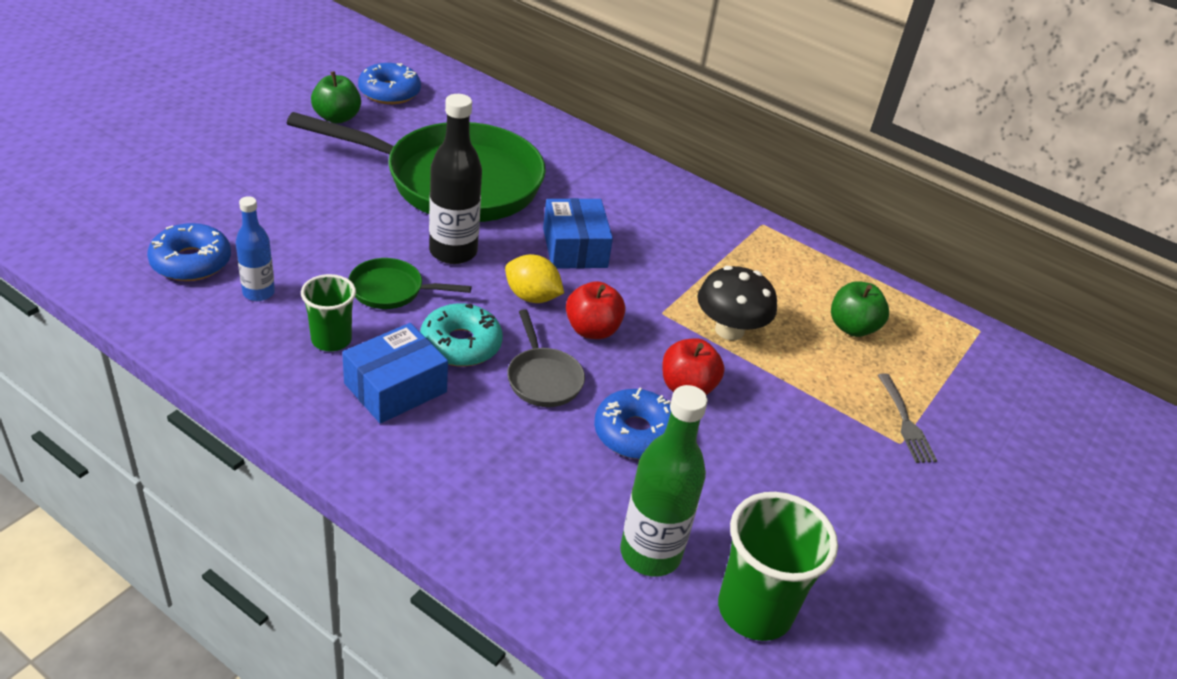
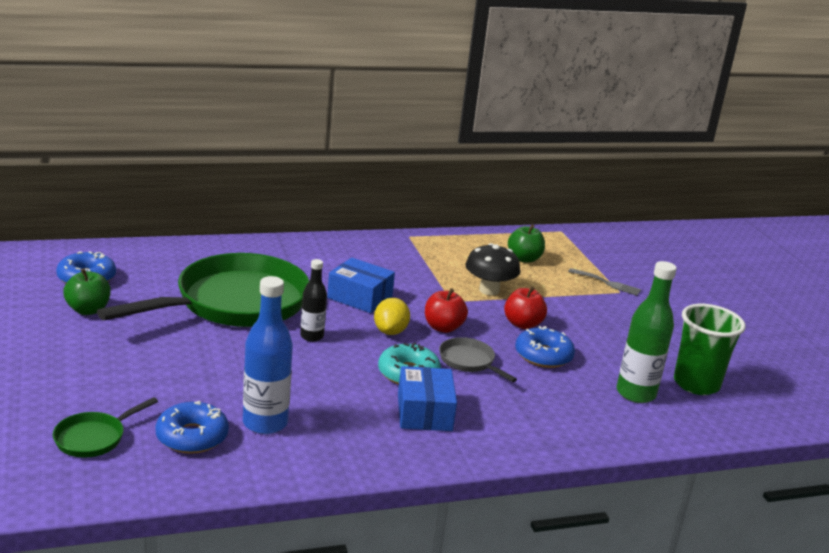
camera: 50 degrees left, 15 degrees down
(258, 292) = (265, 423): blue bottle -> blue bottle, size x1.66
(331, 340) = (351, 416): green cup -> none
(391, 290) = (325, 374): green pan -> green pan (93, 438)
(453, 252) = (312, 336): black bottle -> black bottle, size x0.60
(532, 297) = (390, 331): yellow lemon -> yellow lemon turned 60 degrees counterclockwise
(543, 378) = (469, 361): grey pan -> grey pan turned 150 degrees counterclockwise

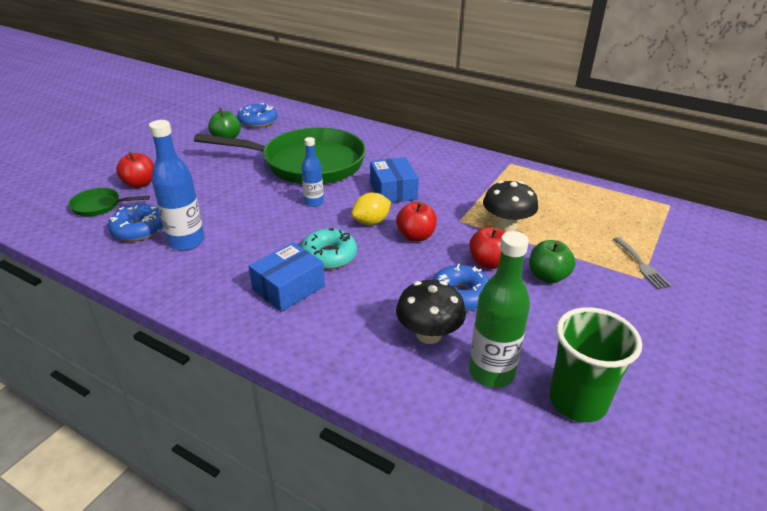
camera: 50 degrees right, 10 degrees up
(90, 397) = (140, 184): none -> red apple
(312, 336) = (314, 202): black bottle -> blue bottle
(469, 361) = (389, 269): grey pan -> none
(524, 259) = (586, 214): green apple -> green apple (547, 276)
(568, 391) = (429, 334): none -> black mushroom

